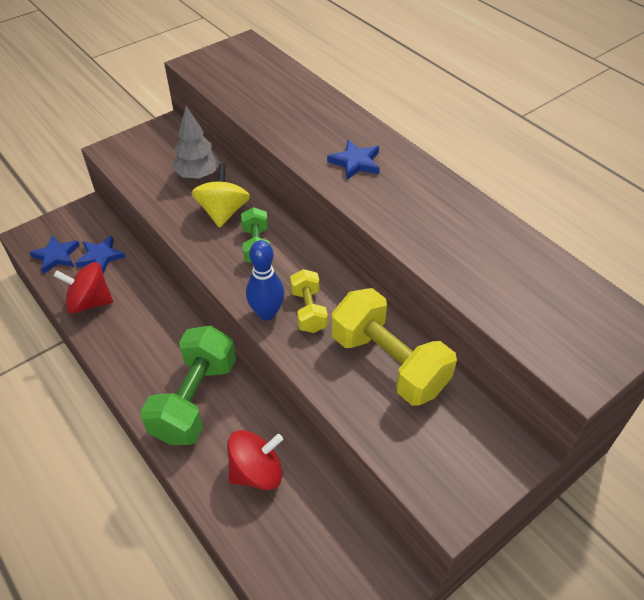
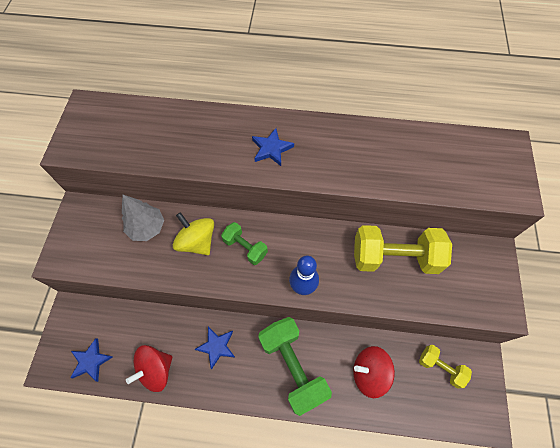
camera: 45 degrees left, 15 degrees up
(100, 257) = (123, 333): blue star -> blue star (216, 346)
(257, 472) = (369, 373): red spinning top -> red spinning top turned 105 degrees counterclockwise
(308, 310) = (322, 263): yellow dumbbell -> yellow dumbbell (440, 367)

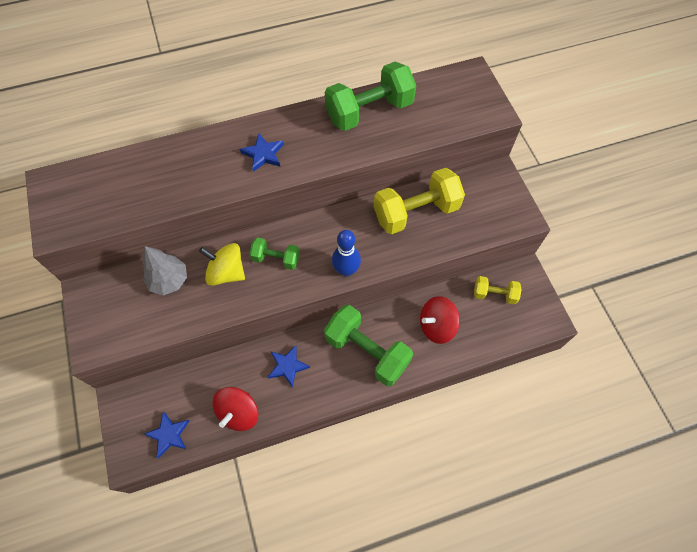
camera: 25 degrees left, 0 degrees up
(389, 145) = (369, 111): none -> green dumbbell

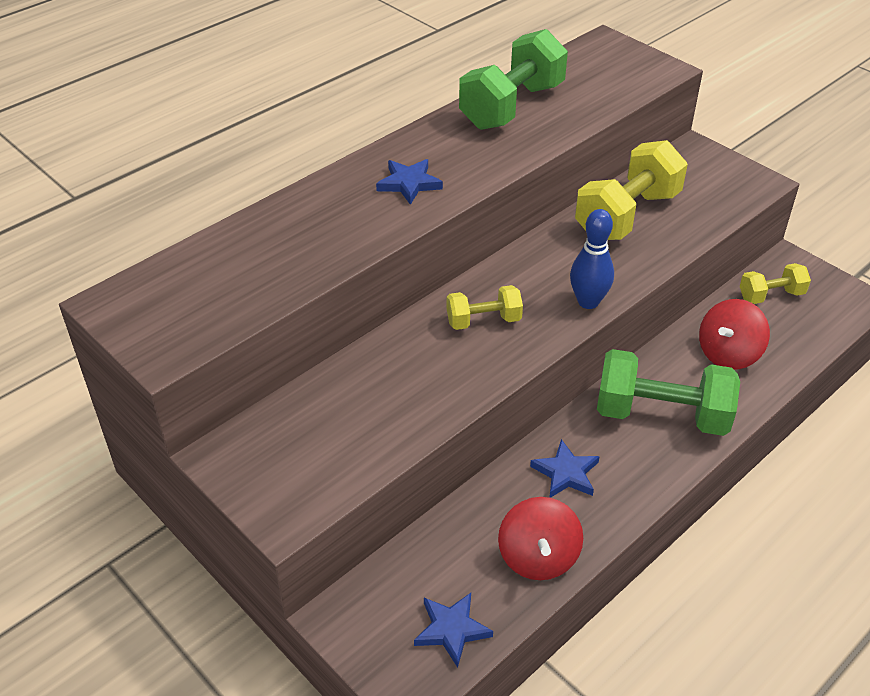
camera: 25 degrees left, 20 degrees down
(169, 280) = (346, 396): grey tree -> none
(226, 272) = (424, 359): yellow spinning top -> none
(276, 259) = (483, 321): green dumbbell -> yellow dumbbell

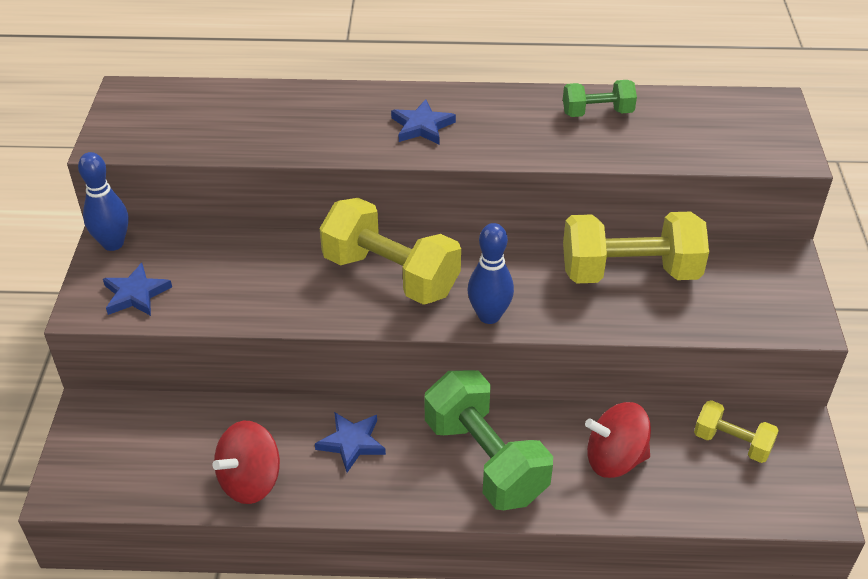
camera: 45 degrees right, 0 degrees up
(223, 453) = (113, 243): none -> blue bowling pin
(451, 630) = (135, 477): blue star -> blue star (135, 294)
(483, 321) = (391, 275): yellow dumbbell -> yellow dumbbell, size x1.86
(512, 106) = (597, 113): green dumbbell -> green dumbbell, size x0.54

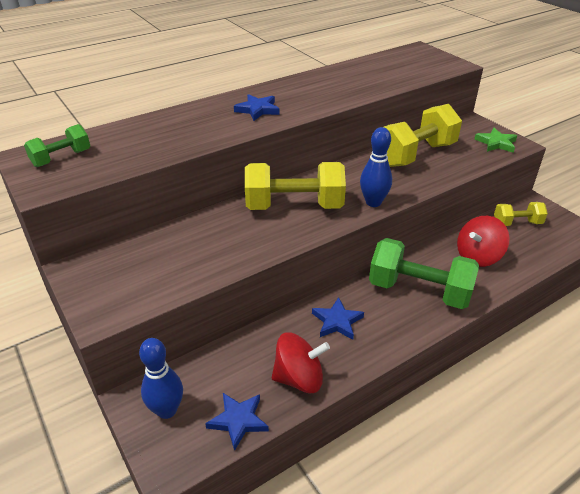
camera: 35 degrees left, 5 degrees down
(113, 243) = (79, 267): blue bowling pin -> blue bowling pin (167, 410)
(135, 294) = (132, 289): blue star -> blue star (238, 420)
(250, 481) = (299, 378): red spinning top -> red spinning top turned 105 degrees counterclockwise
(597, 113) = (344, 76): green dumbbell -> green dumbbell (61, 158)
(774, 308) = (496, 143): none -> green star

